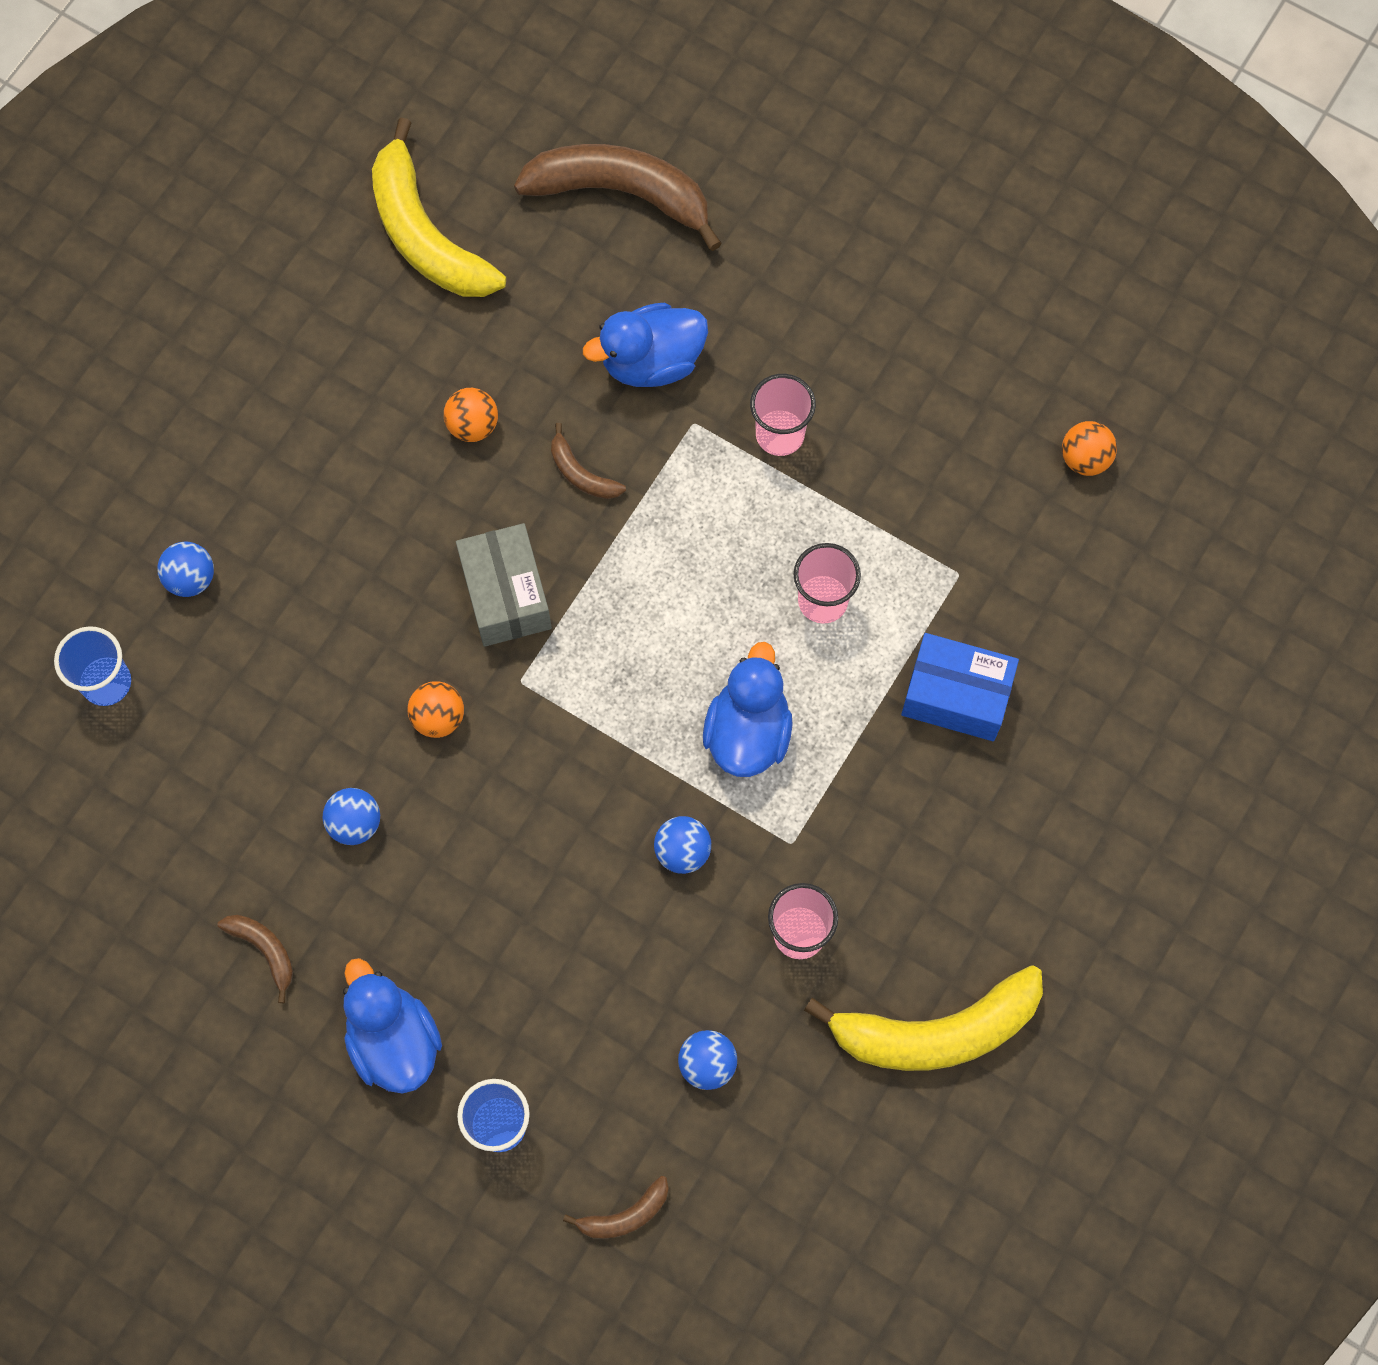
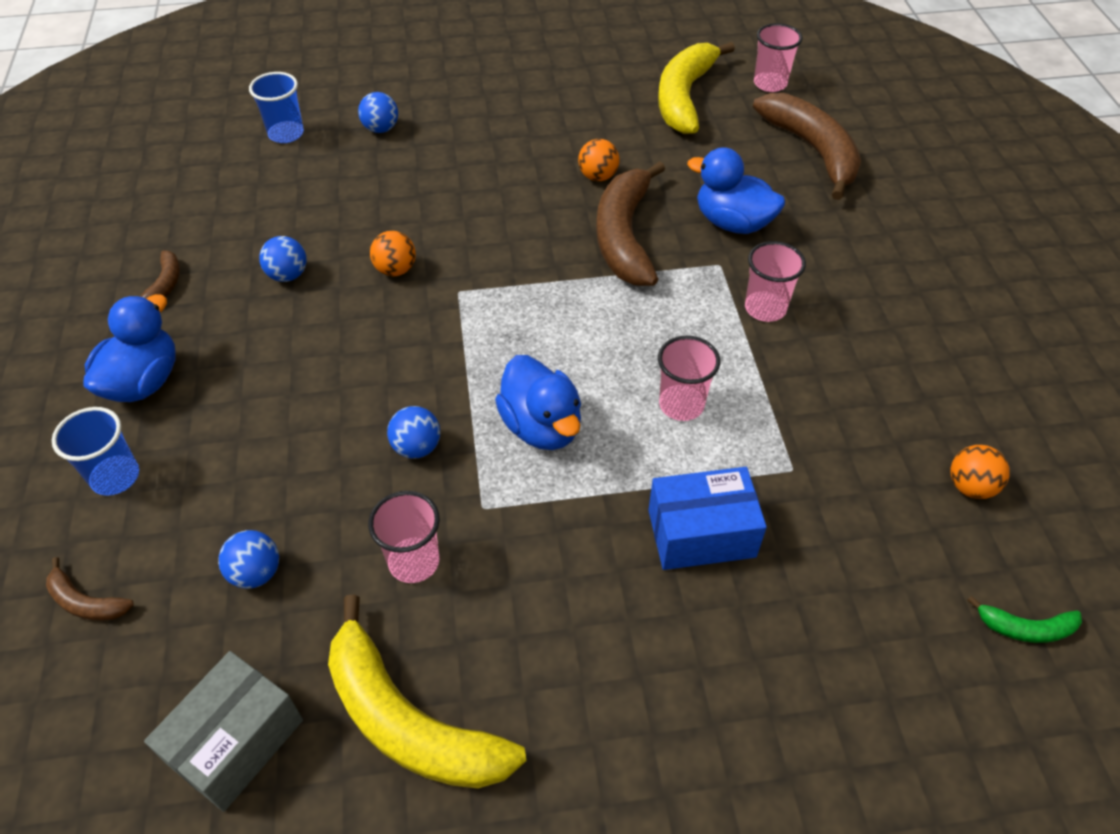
camera: 50 degrees right, 20 degrees down
(484, 131) = (770, 83): none -> pink cup
(506, 595) = (508, 251): grey box -> grey box (236, 741)
(581, 473) = (624, 236): brown banana -> brown banana, size x2.21
(748, 732) = (541, 426): blue duck -> blue duck turned 90 degrees clockwise
(956, 696) = (701, 533): blue box -> blue box turned 75 degrees counterclockwise
(1216, 545) = (1025, 628): none -> green banana

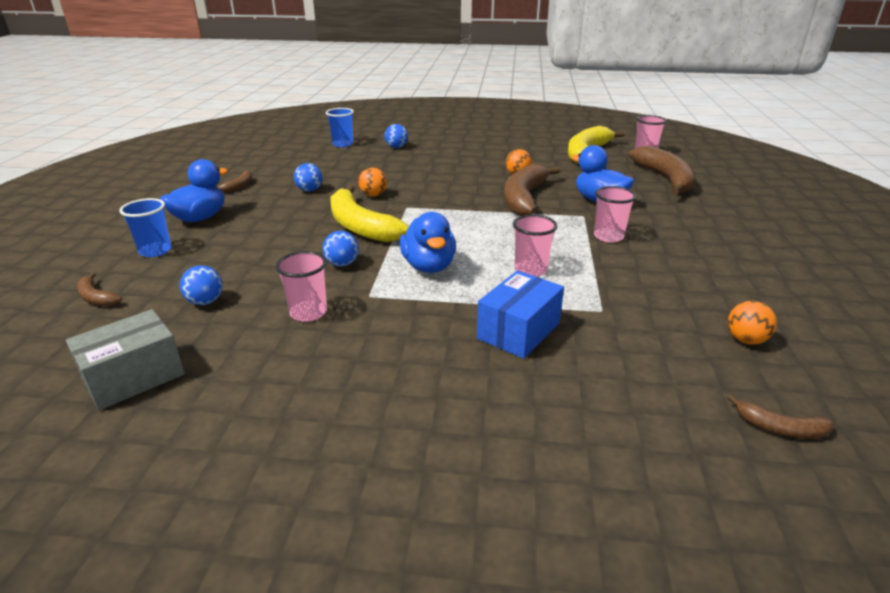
camera: 15 degrees right, 20 degrees down
(409, 721) = (255, 389): yellow banana -> yellow banana (360, 226)
(701, 533) = (518, 331): blue box -> blue box turned 60 degrees counterclockwise
(1025, 628) = (780, 428): green banana -> brown banana

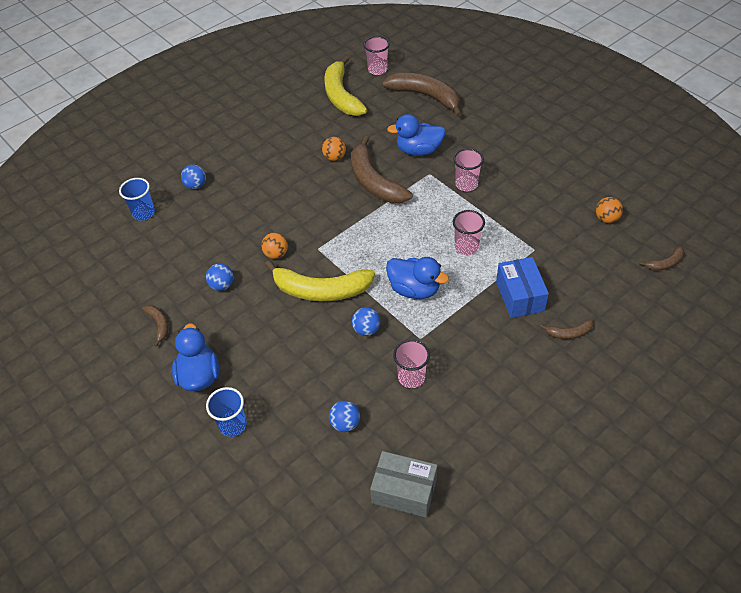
camera: 45 degrees left, 20 degrees up
(96, 298) = (277, 483): brown banana -> brown banana (569, 333)
(134, 377) = (404, 491): grey box -> grey box turned 75 degrees counterclockwise

